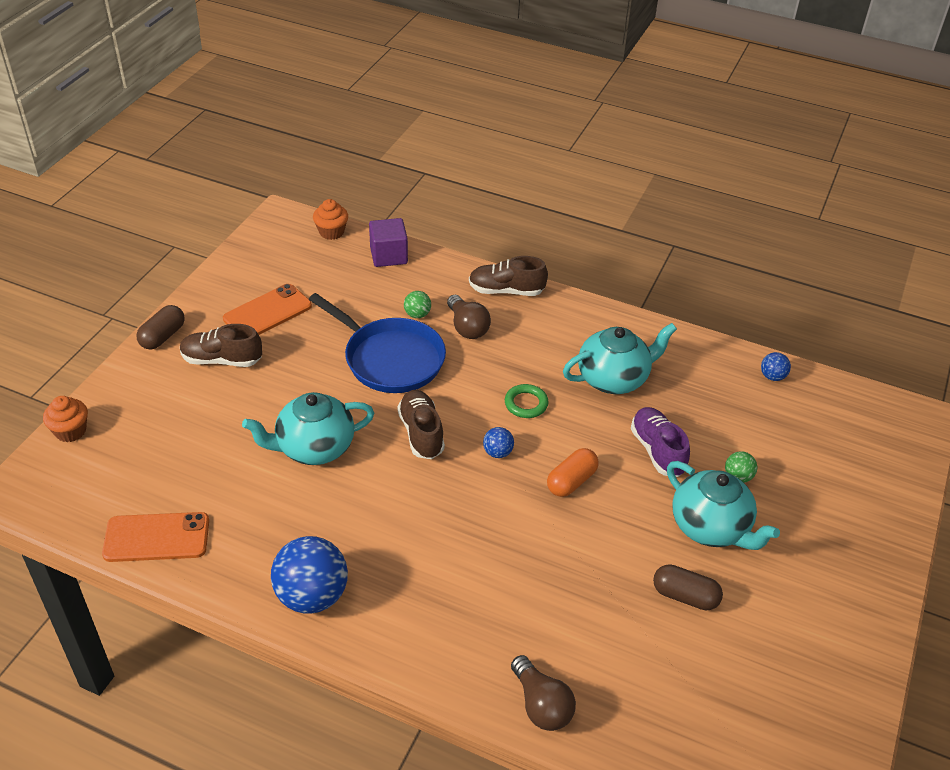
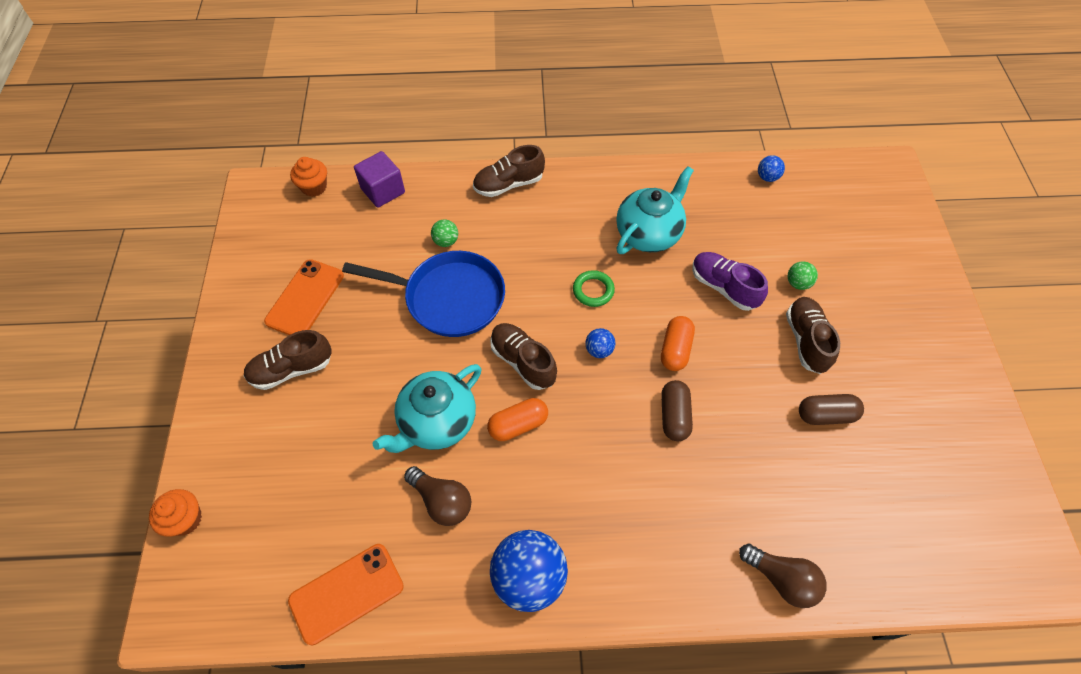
camera: 25 degrees left, 15 degrees up
(163, 336) = (216, 370): brown capsule -> brown capsule (674, 416)
(383, 479) = (518, 425): none -> orange capsule
(467, 327) = (497, 236): brown light bulb -> brown light bulb (442, 501)
(711, 527) = (806, 340): turquoise teapot -> brown shoe

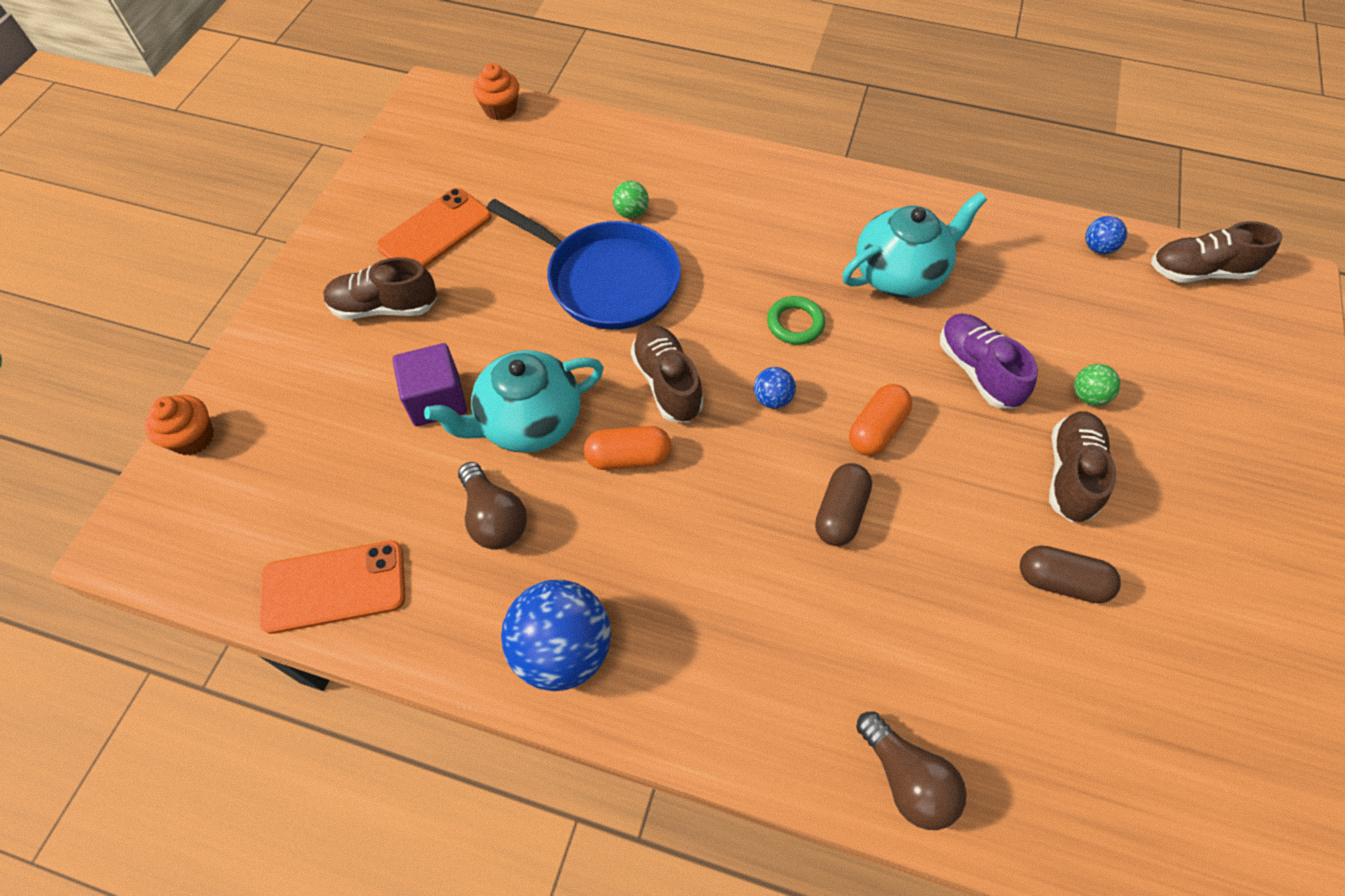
camera: 20 degrees right, 0 degrees up
(383, 191) = (579, 134): purple cube -> purple cube (436, 400)
(508, 184) = (738, 166): brown shoe -> brown shoe (1198, 271)

